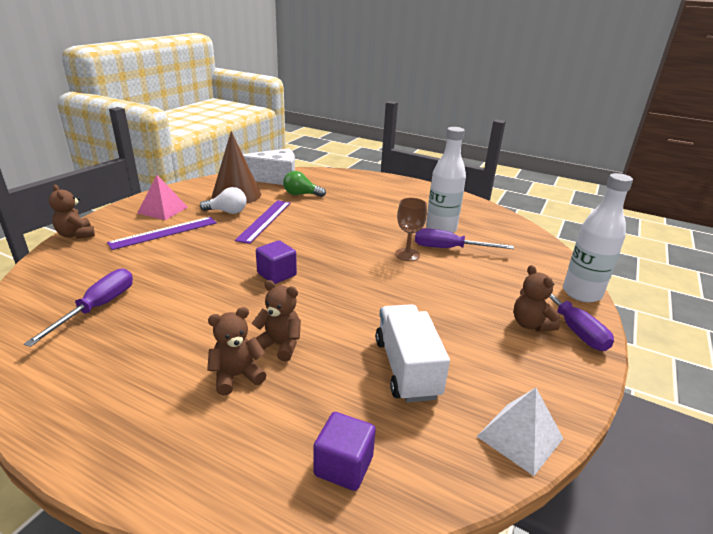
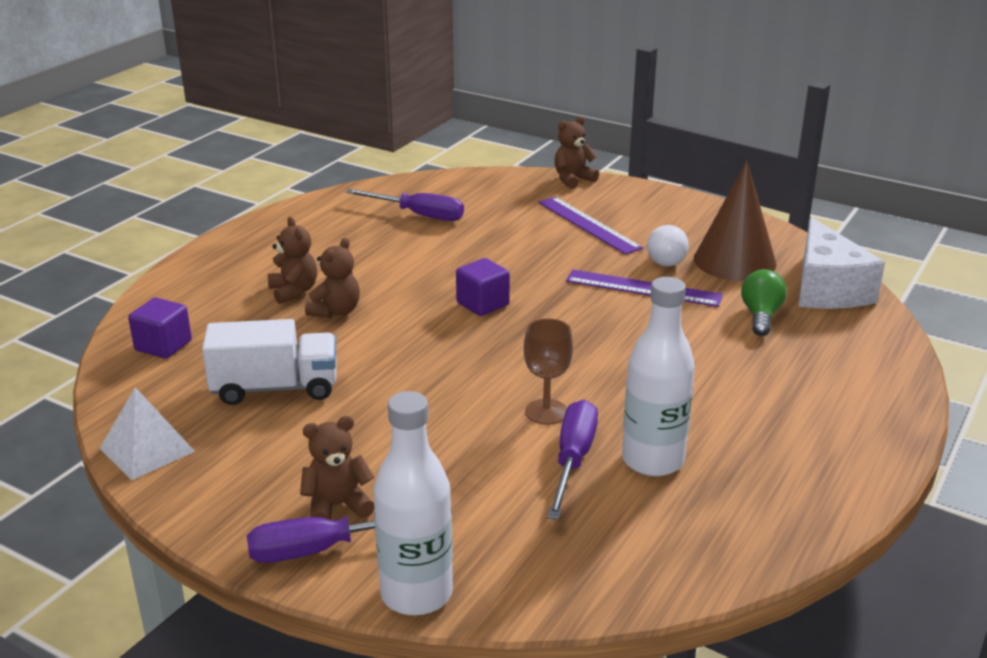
camera: 95 degrees right, 0 degrees up
(163, 210) = (657, 215): pink pyramid -> none

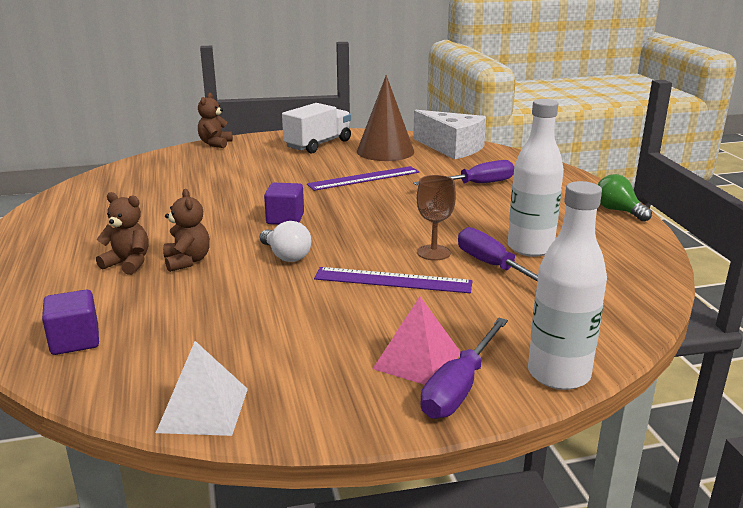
camera: 45 degrees left, 5 degrees down
(275, 388) = (232, 321): white truck -> white truck (318, 144)
(337, 506) = (417, 360): brown teddy bear -> pink pyramid
(418, 215) = (141, 191): purple screwdriver -> purple screwdriver (476, 184)
(588, 225) = (270, 161): purple ruler -> purple ruler (393, 280)
(666, 259) = (348, 162): white light bulb -> white light bulb (286, 256)
(760, 316) = (446, 169): green light bulb -> green light bulb (618, 211)

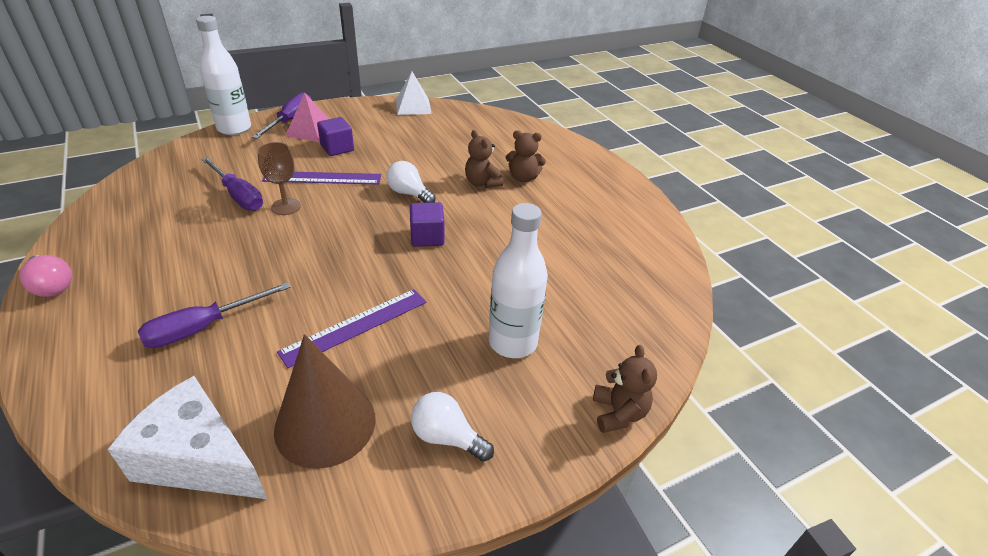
camera: 165 degrees right, 15 degrees up
(75, 341) = (501, 129): purple cube -> purple cube (337, 148)
(318, 144) = (447, 437): white truck -> white light bulb
(530, 248) = (195, 219): white bottle -> white bottle (512, 342)
(618, 211) = (52, 286): green light bulb -> pink light bulb

